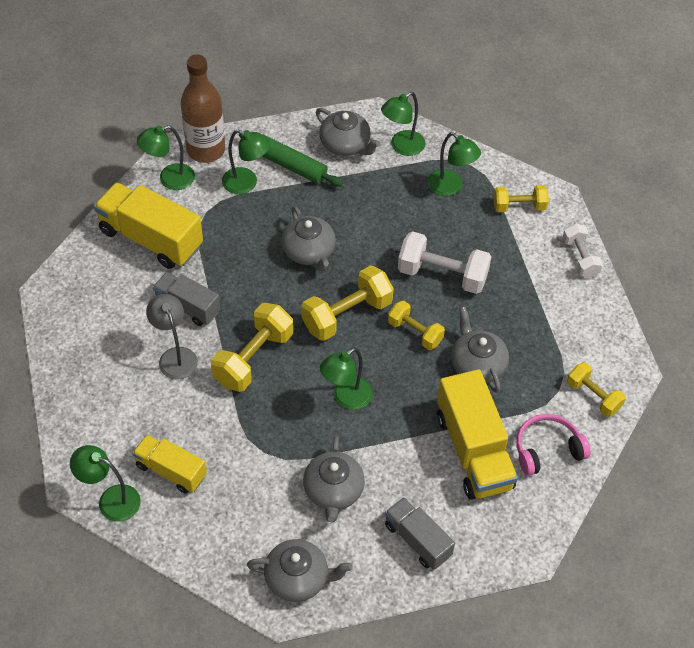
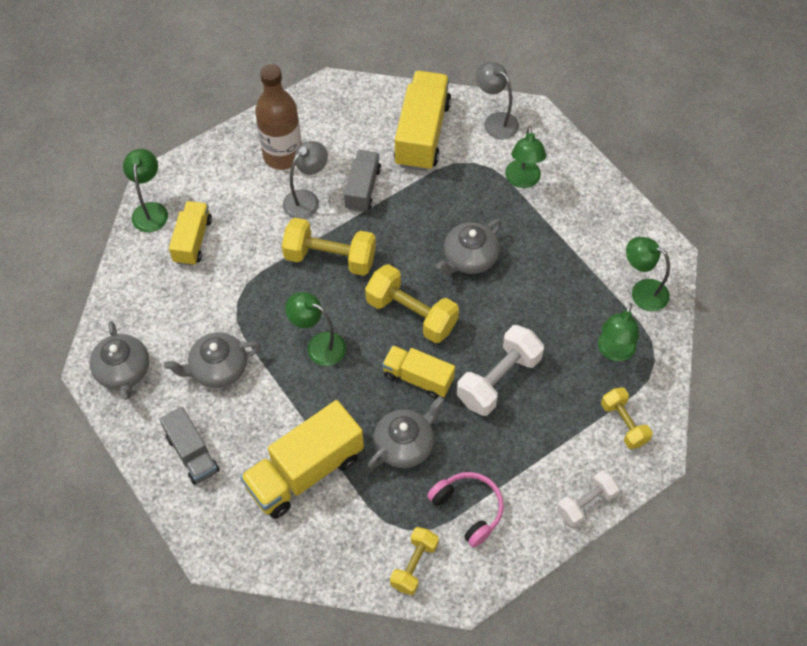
camera: 70 degrees right, 5 degrees up
(169, 179) = (495, 121): green lamp -> grey lamp
(206, 150) = (544, 135): brown bottle -> brown bottle (282, 155)
(290, 165) = (564, 206): green rolling pin -> none
(345, 144) = (616, 242): grey teapot -> none
(415, 332) = (418, 378): yellow dumbbell -> yellow truck
(417, 540) = (192, 453): grey truck -> grey truck turned 120 degrees clockwise
(442, 275) = (498, 380): white dumbbell -> white dumbbell turned 45 degrees clockwise
(547, 449) = (332, 538): pink headphones -> pink headphones (468, 509)

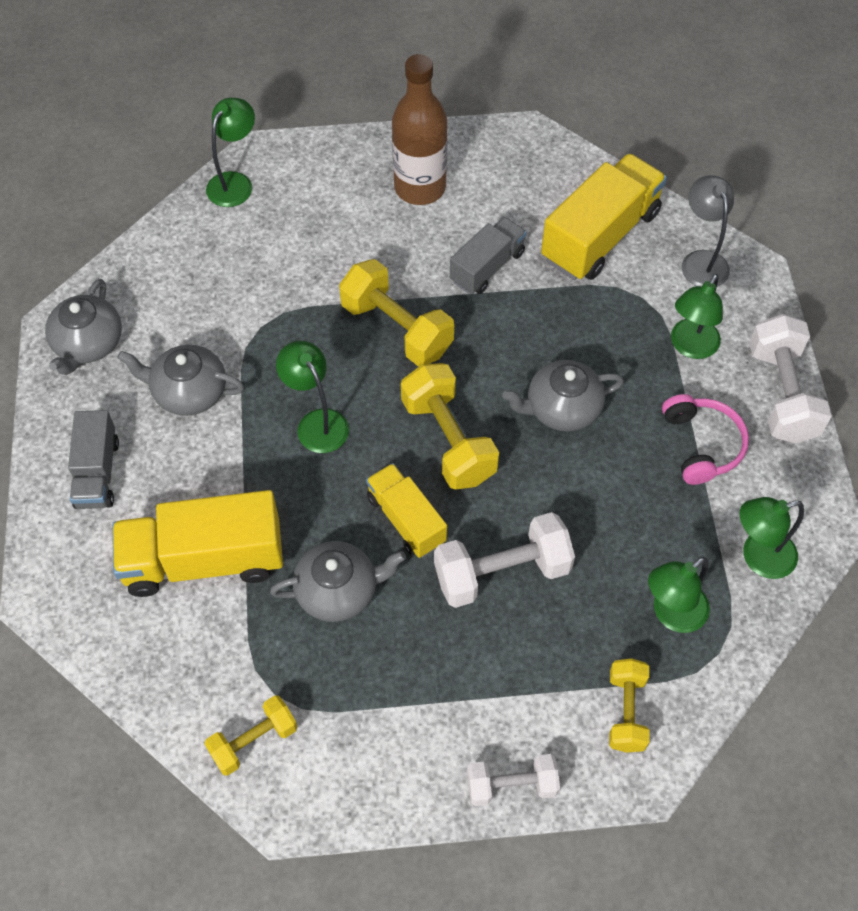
camera: 30 degrees right, 0 degrees up
(193, 241) = (257, 236): yellow truck -> none
(307, 199) = (414, 250): grey lamp -> none
(468, 509) = (362, 710): pink headphones -> pink headphones (702, 444)
(595, 184) = (781, 394): none -> white dumbbell
(642, 291) = (758, 557): green lamp -> green lamp turned 75 degrees counterclockwise

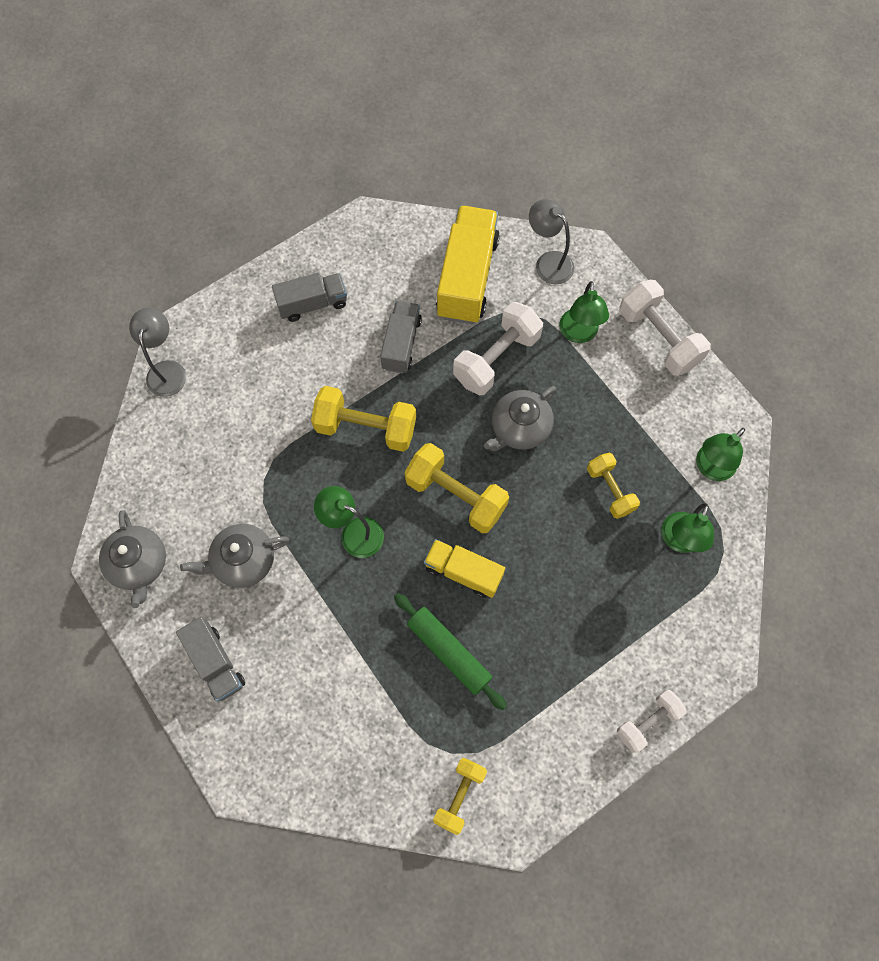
camera: 30 degrees left, 10 degrees up
(204, 560) = (339, 684): yellow truck -> none
(235, 182) = (167, 370): green lamp -> grey lamp
(338, 591) = (449, 652): grey teapot -> green rolling pin
(420, 188) = (312, 304): brown bottle -> grey truck
(502, 572) = (552, 574): white dumbbell -> white dumbbell (496, 359)
(626, 711) = (689, 627): yellow dumbbell -> yellow dumbbell (610, 490)
(702, 444) = (628, 405): pink headphones -> none

